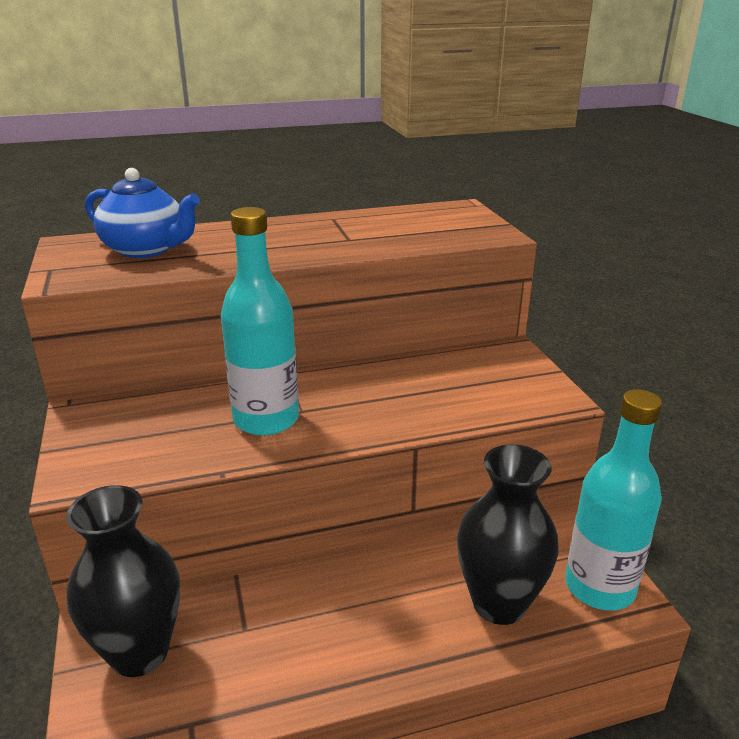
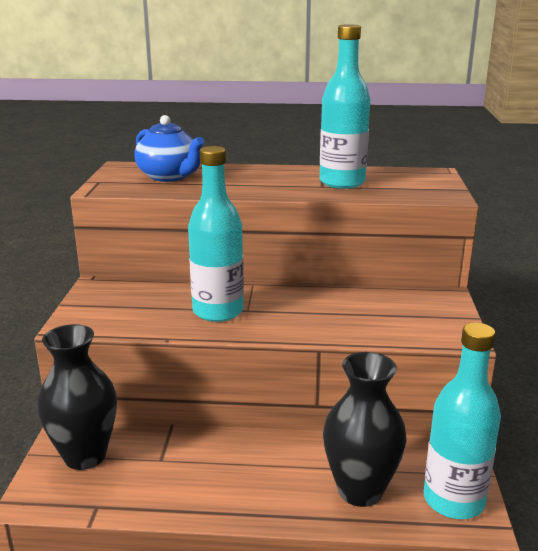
camera: 20 degrees right, 5 degrees down
(368, 231) = (342, 182): none -> turquoise bottle

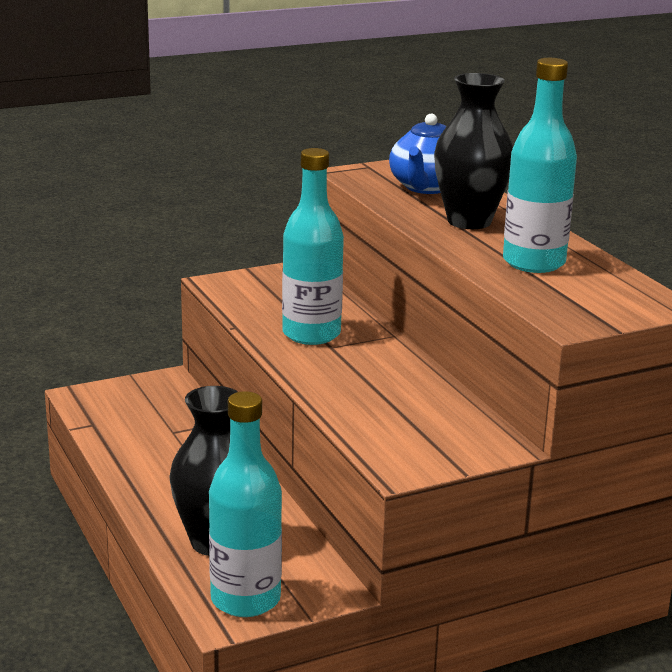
camera: 60 degrees right, 0 degrees up
(85, 456) = (148, 397): black vase -> black vase (469, 221)

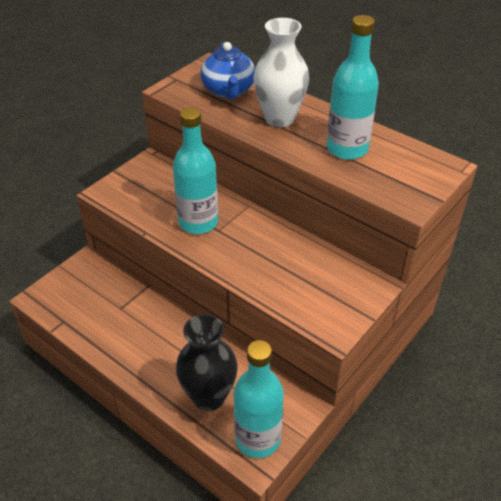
camera: 25 degrees left, 20 degrees up
(469, 221) = (279, 118): black vase -> white vase

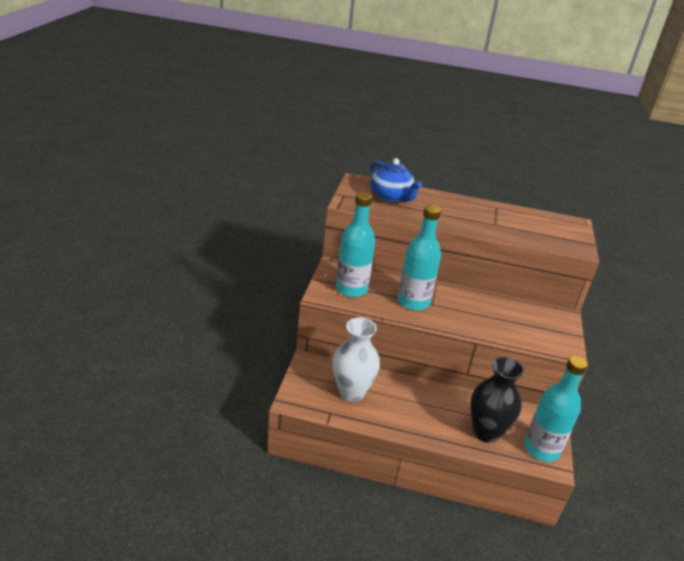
camera: 30 degrees left, 10 degrees down
(279, 118) = (446, 211): white vase -> white vase (351, 392)
(347, 149) = (509, 223): turquoise bottle -> turquoise bottle (351, 289)

